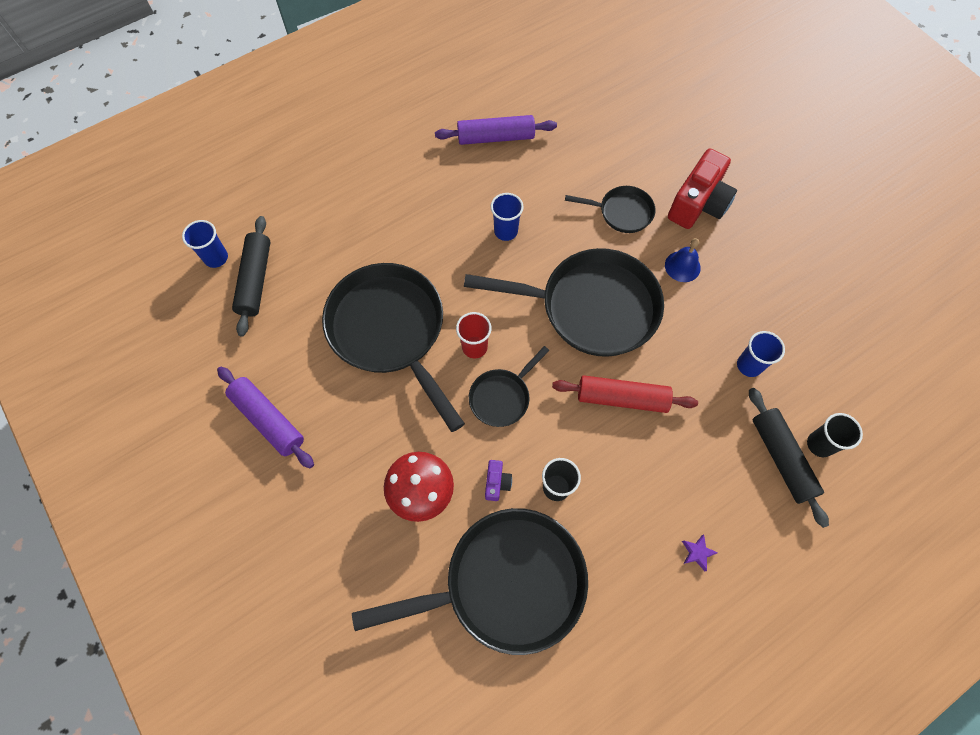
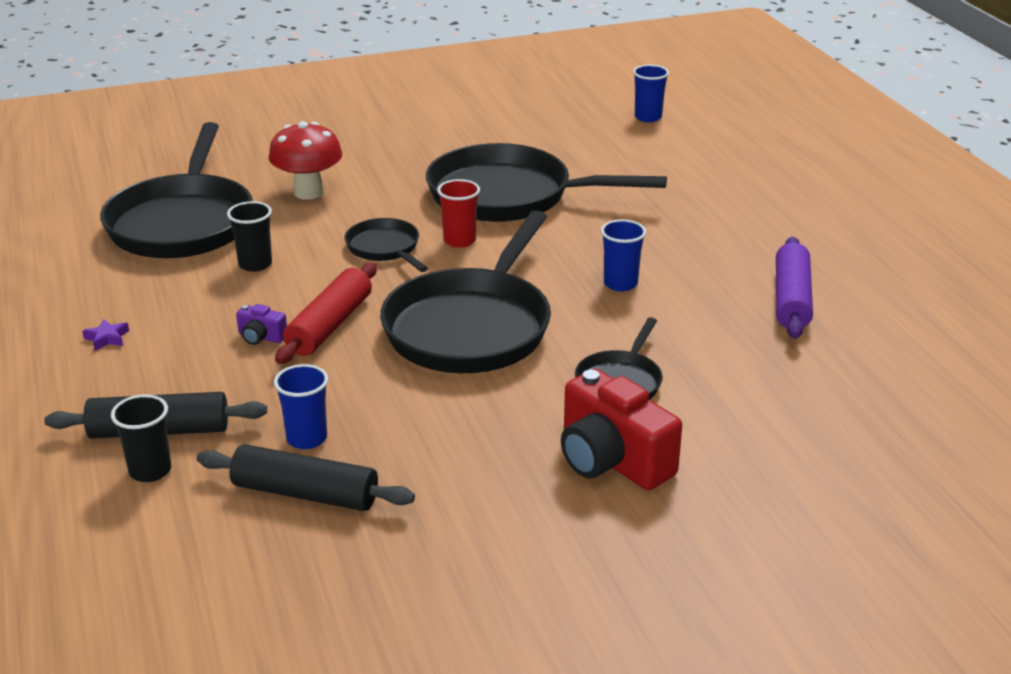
camera: 105 degrees right, 35 degrees down
(256, 280) = (610, 134): black rolling pin -> black rolling pin (305, 494)
(268, 420) = (442, 130): purple rolling pin -> none
(390, 331) = (508, 195): black pan -> black pan turned 150 degrees counterclockwise
(497, 483) = (288, 232): purple camera -> purple camera (261, 337)
(682, 266) = (500, 417): blue bell -> none

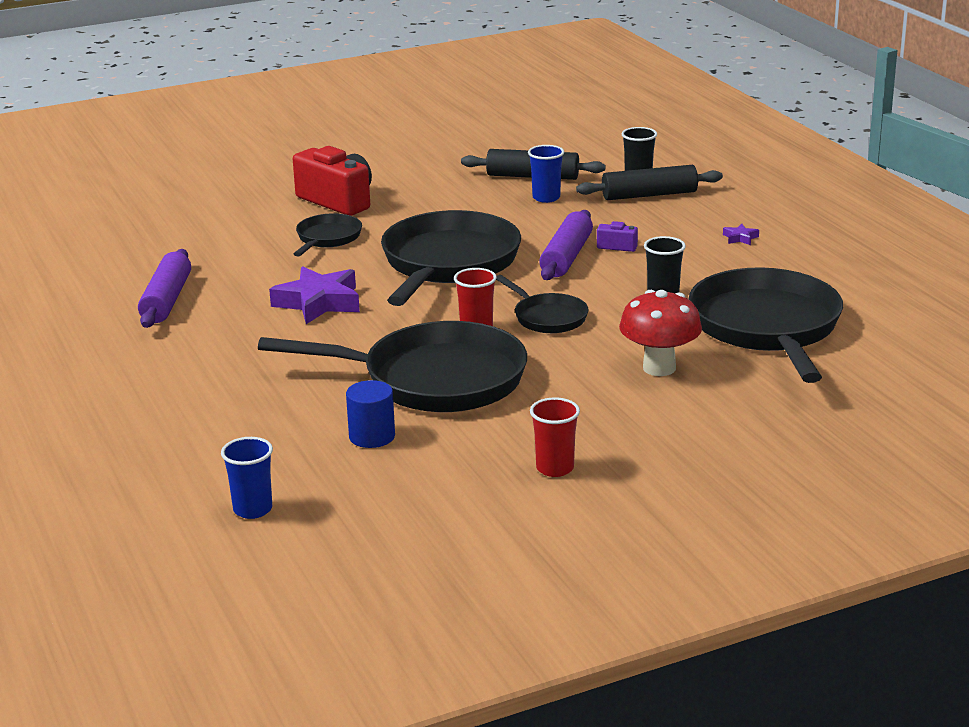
camera: 175 degrees right, 5 degrees down
(330, 325) = (566, 257): red rolling pin -> purple rolling pin
(430, 128) = (555, 468): none -> red cup
(564, 156) = (372, 436): none -> blue cylinder
(620, 284) = (319, 302): blue cup -> purple star

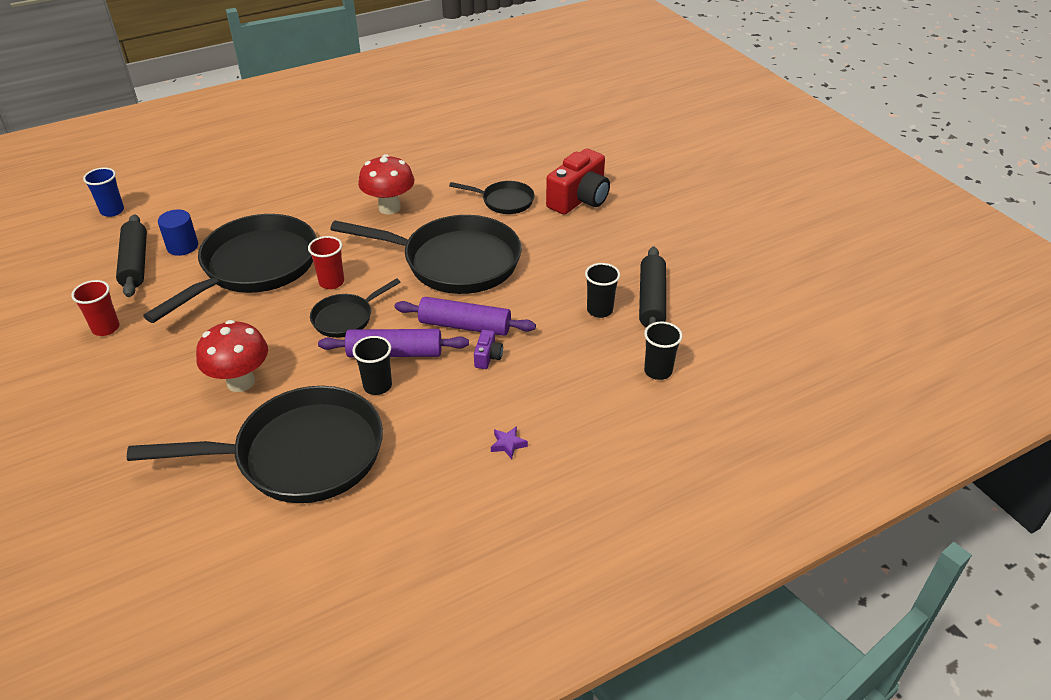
camera: 85 degrees right, 15 degrees up
(166, 300) = (401, 149): purple rolling pin -> purple rolling pin (395, 353)
(319, 302) = (389, 208): purple star -> red mushroom
(434, 380) = (254, 267): black pan -> black pan turned 150 degrees counterclockwise
(546, 198) = (599, 310): blue cup -> black cup
(649, 195) = (615, 379): black rolling pin -> black rolling pin (135, 263)

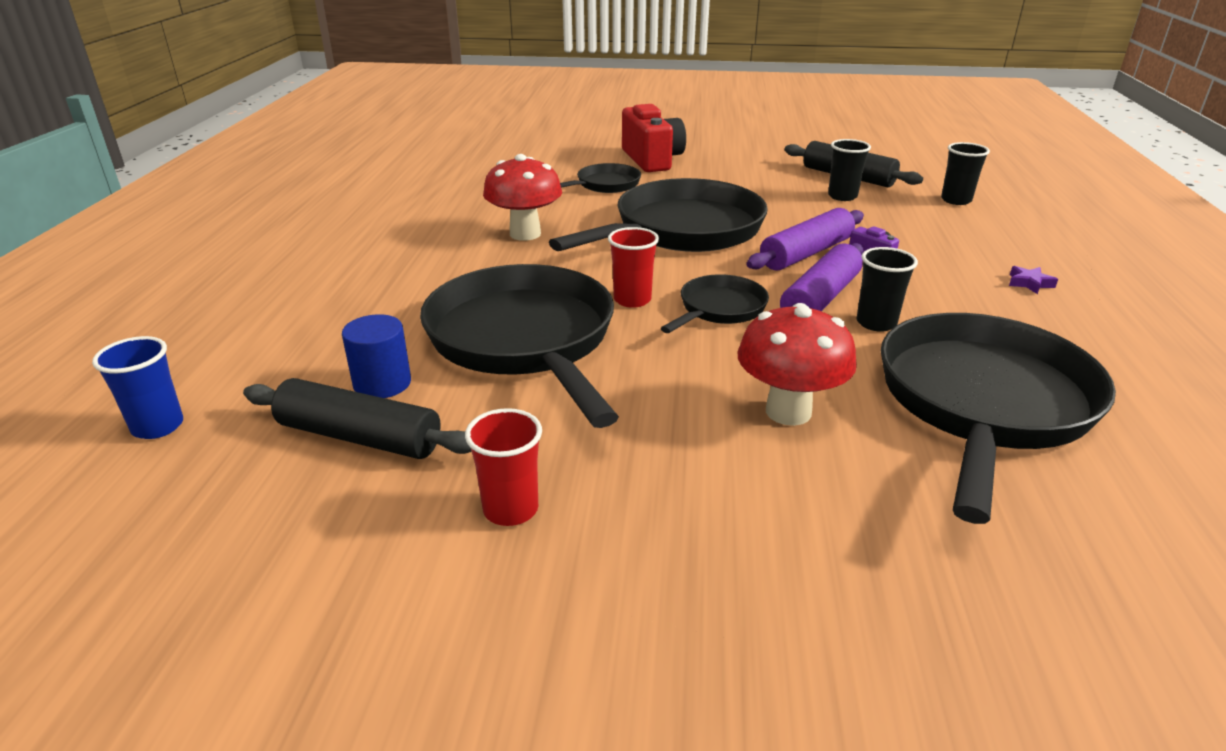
camera: 55 degrees left, 10 degrees down
(346, 318) = (719, 309): black pan -> black pan turned 135 degrees counterclockwise

